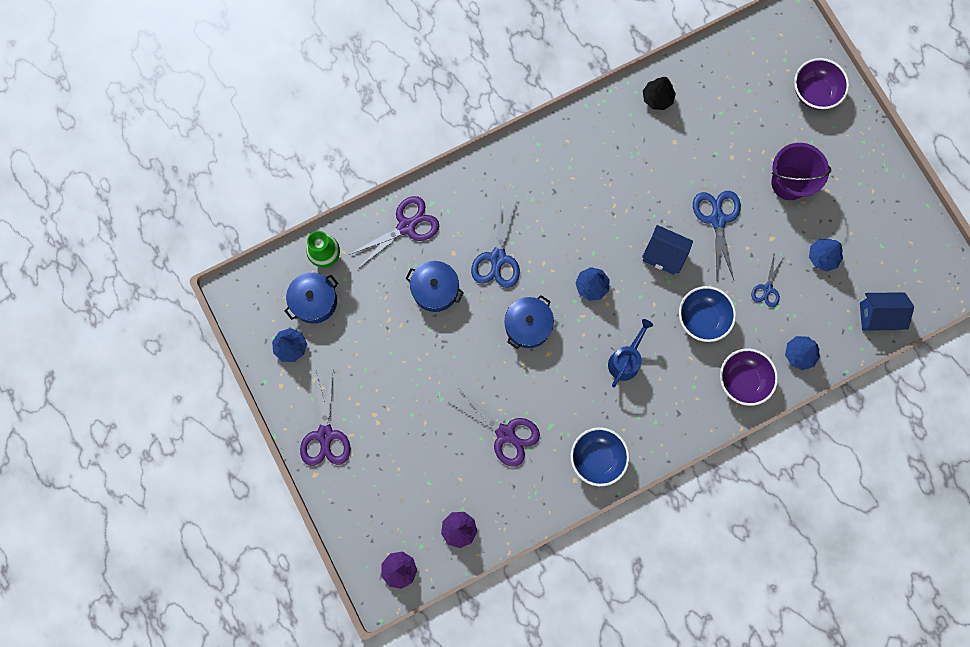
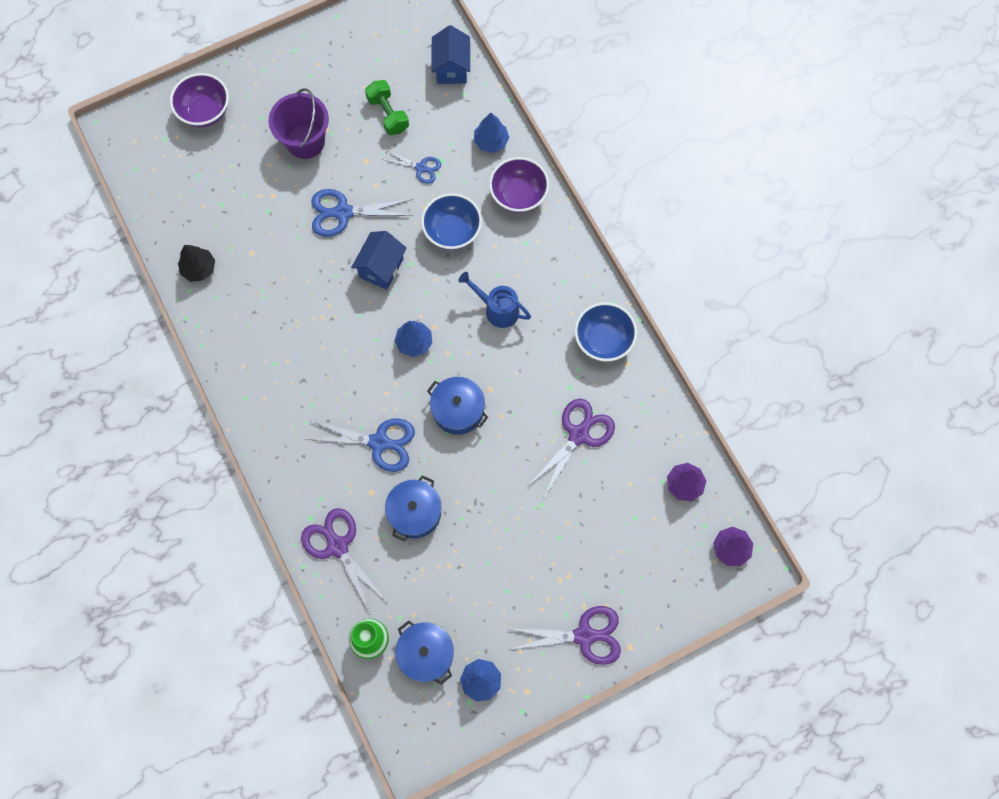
camera: 90 degrees left, 5 degrees down
(822, 257) = (388, 114): blue tree -> green dumbbell

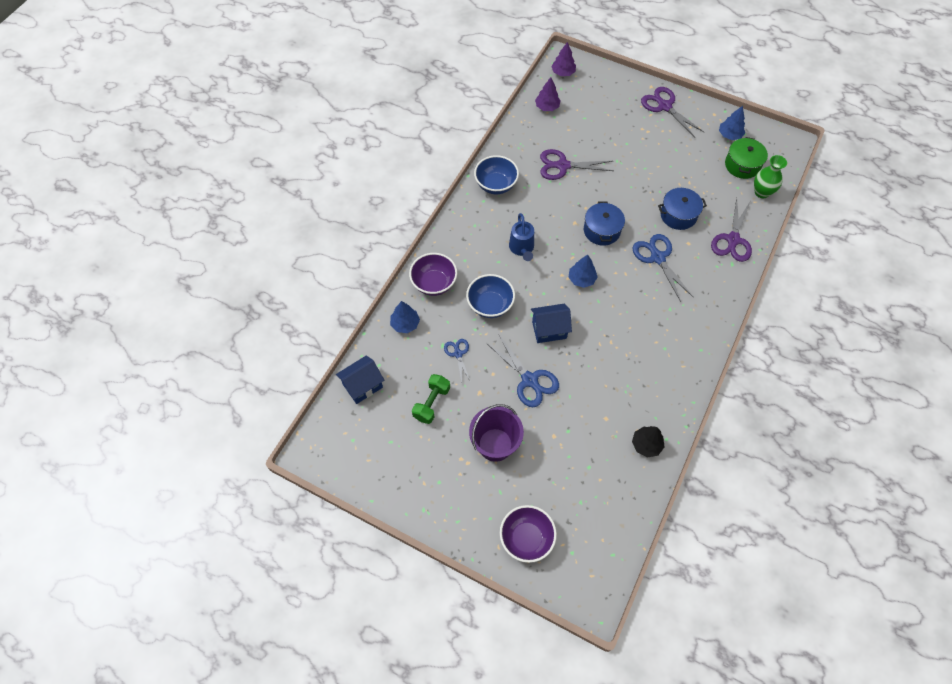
camera: 125 degrees left, 10 degrees down
(426, 654) = (742, 165): blue pot -> green pot

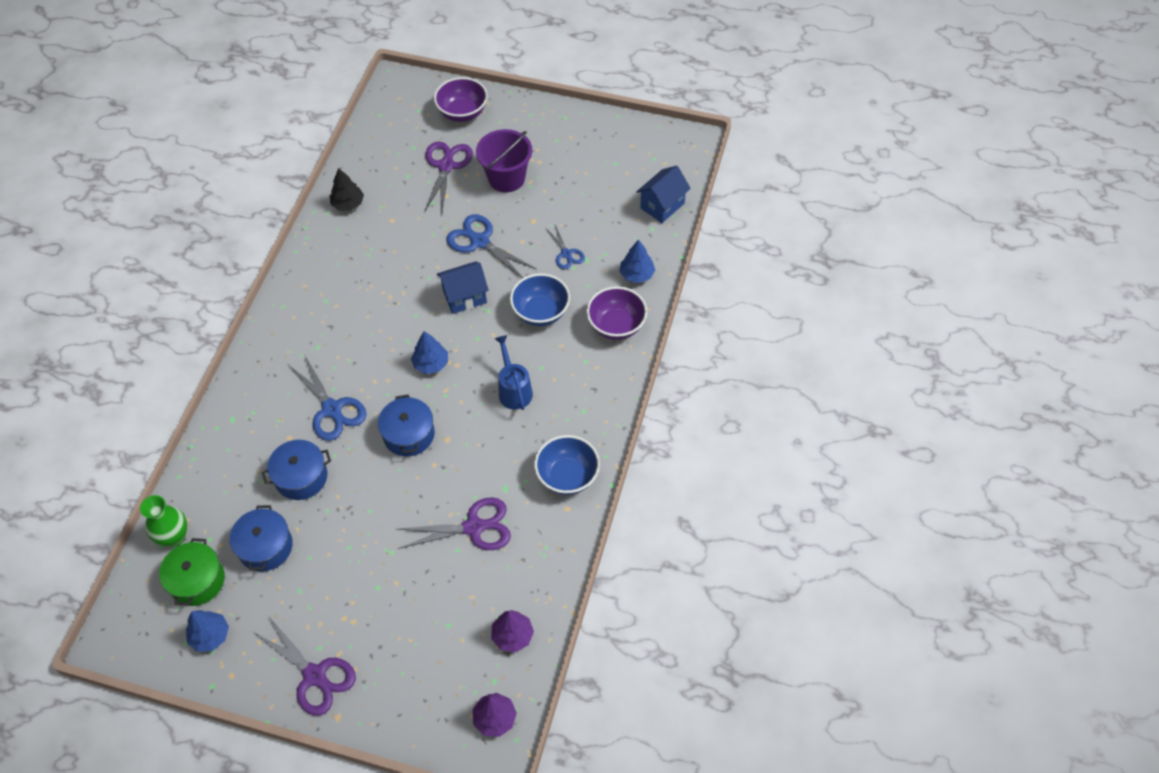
camera: 170 degrees right, 5 degrees down
(432, 403) = (582, 202): green dumbbell -> none
(699, 177) = (265, 547): none -> blue pot
(733, 240) = (227, 453): purple scissors -> purple scissors (446, 166)

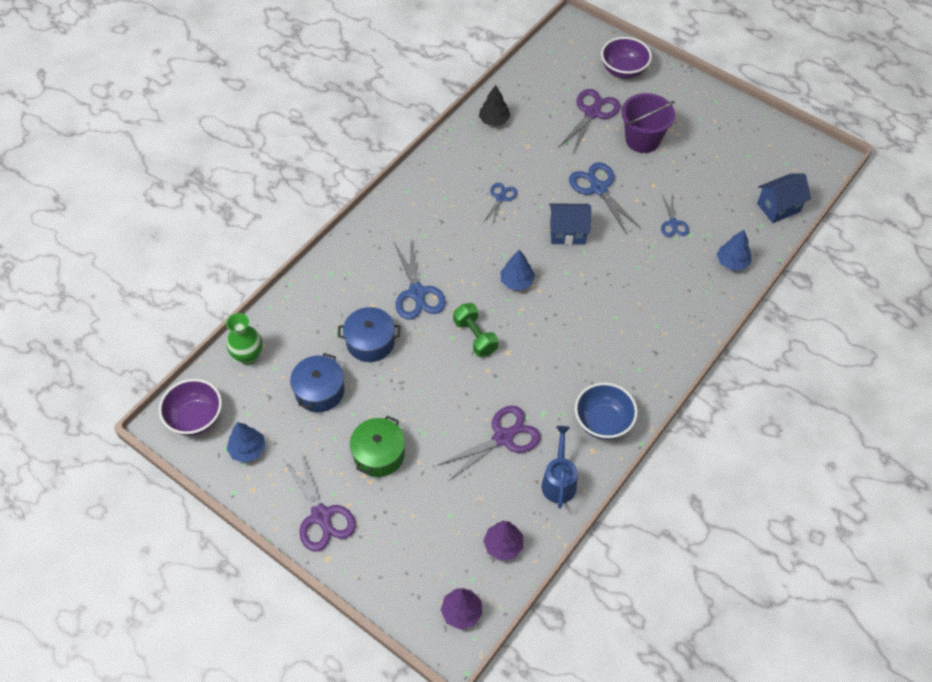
camera: 20 degrees right, 0 degrees up
(197, 580) = (253, 399): green pot -> green pot (379, 454)
(383, 282) = (500, 198): none -> blue scissors
(409, 434) = (475, 337): blue pot -> green dumbbell
(474, 527) = (503, 437): purple scissors -> purple scissors turned 45 degrees counterclockwise
(514, 389) = (582, 328): blue watering can -> blue watering can (559, 481)
(541, 312) = (631, 268): blue bowl -> none
(616, 326) = (696, 302): purple bowl -> purple bowl (195, 418)

